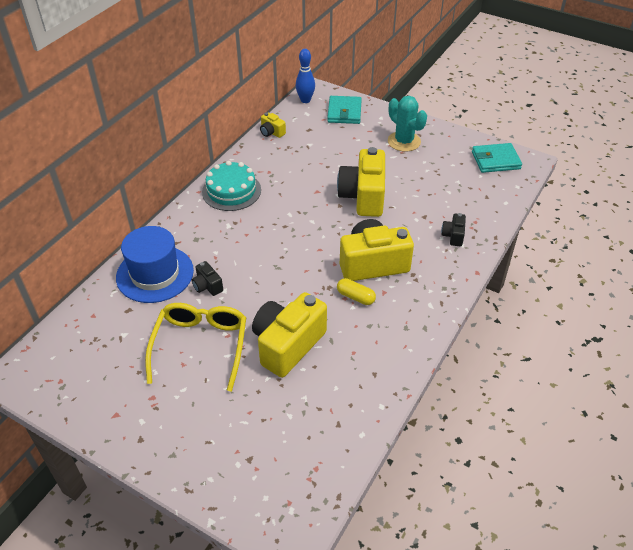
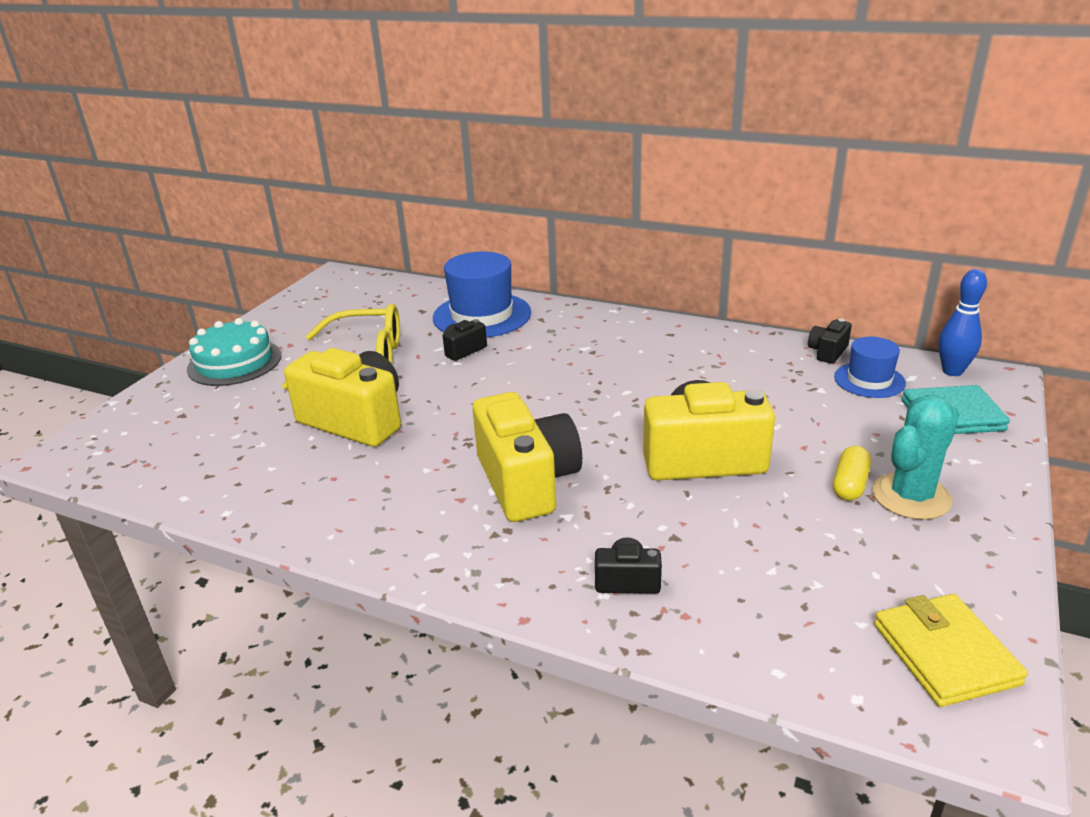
camera: 85 degrees right, 15 degrees down
(231, 191) = (661, 340): turquoise cake -> turquoise cake (234, 362)
(271, 132) = (827, 352): yellow camera -> black camera
(305, 127) = (869, 380): none -> blue hat
(355, 297) = (448, 470): yellow capsule -> yellow capsule (850, 484)
(495, 160) = (945, 654): turquoise wallet -> yellow wallet

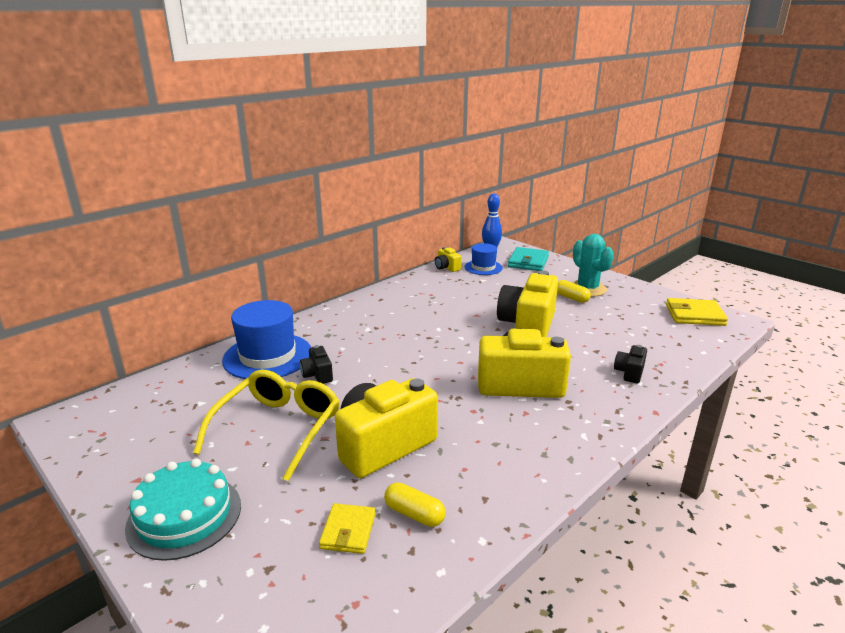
camera: 70 degrees left, 5 degrees down
(228, 437) = (348, 531): none -> yellow wallet
(256, 465) = (414, 514): none -> yellow capsule
(827, 352) = (447, 268): black camera -> yellow camera

